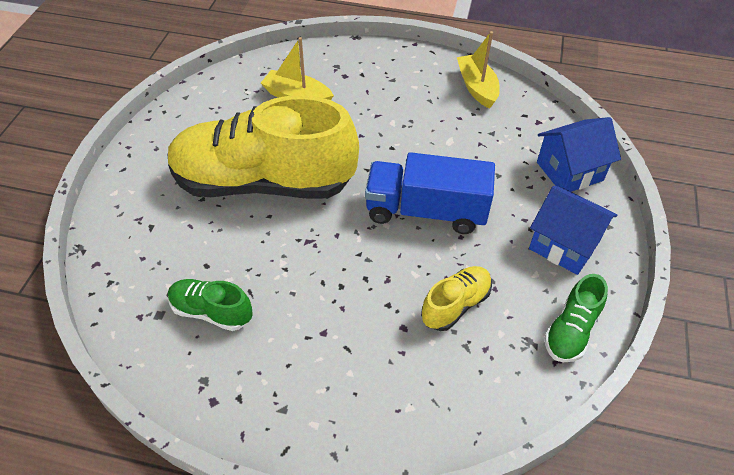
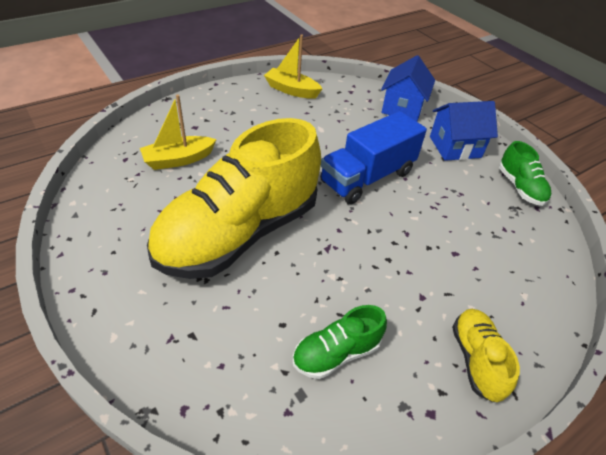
camera: 50 degrees left, 5 degrees down
(455, 305) = (458, 217): yellow shoe -> yellow shoe (476, 359)

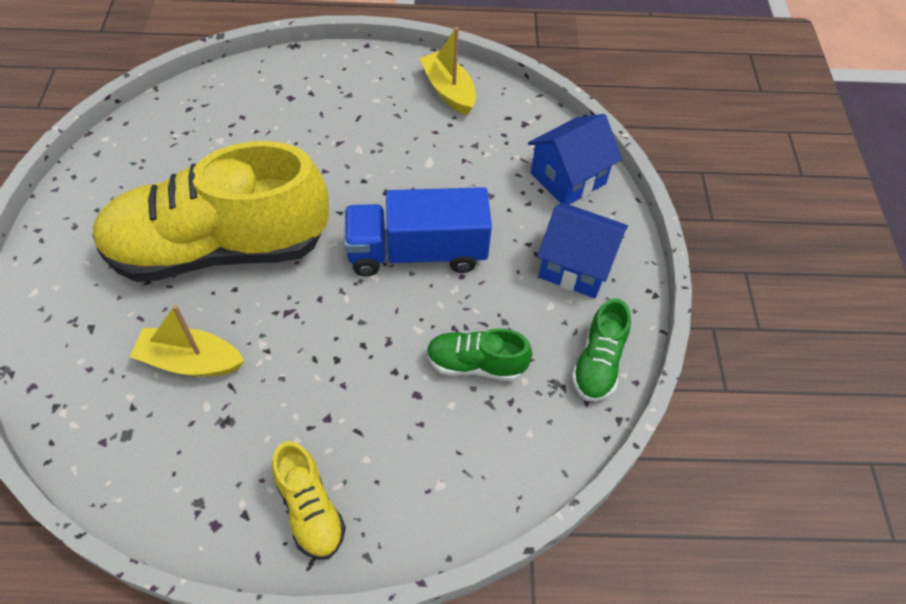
camera: 35 degrees right, 10 degrees up
(179, 159) = (238, 133): yellow boat -> yellow boat (191, 361)
(336, 353) = (189, 419): green shoe -> green shoe (475, 364)
(476, 359) = (310, 509): yellow shoe -> yellow shoe turned 120 degrees clockwise

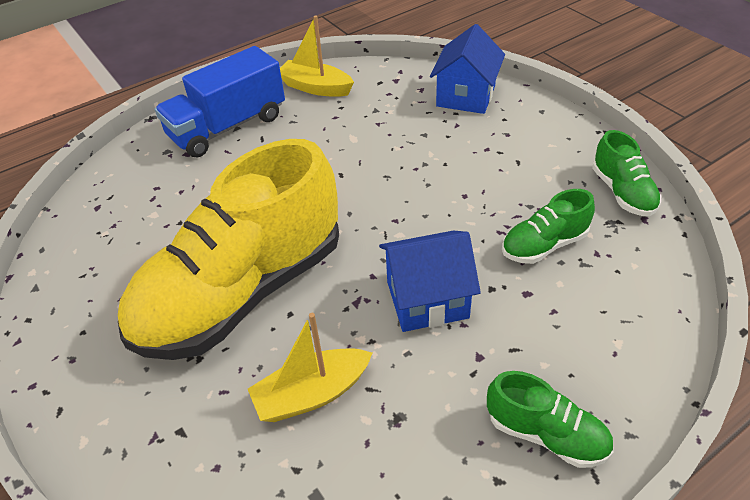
camera: 30 degrees left, 10 degrees down
(310, 509) = (546, 434): yellow shoe -> green shoe
(417, 252) = (413, 199): blue truck -> blue truck (227, 127)
(576, 266) = (535, 144): blue house -> blue house (427, 299)

